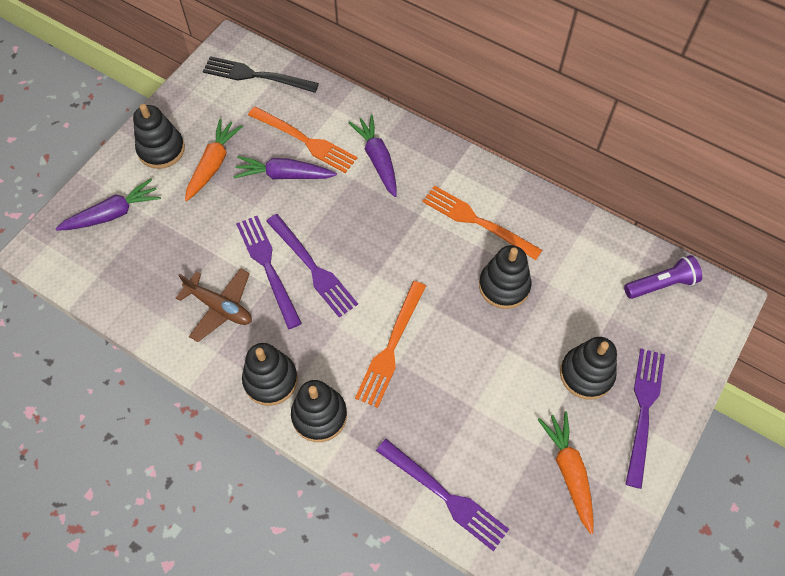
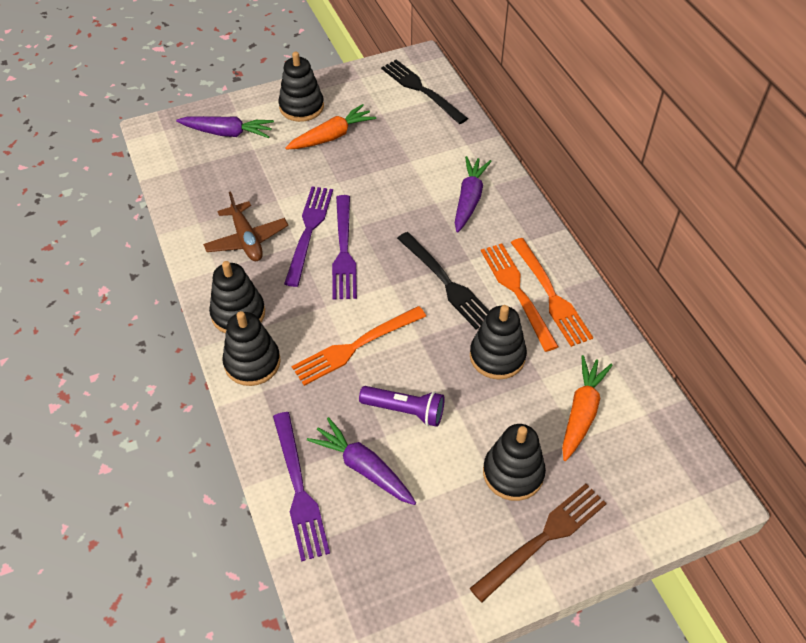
camera: 35 degrees right, 10 degrees down
(284, 175) = (381, 172): purple carrot -> purple carrot (364, 468)
(306, 141) = (420, 156): orange fork -> orange fork (551, 295)
(418, 246) = (447, 283): none -> black fork
(569, 472) = (425, 543): orange carrot -> orange carrot (581, 412)
(643, 409) = (544, 538): purple fork -> brown fork
(661, 284) = (655, 442): purple flashlight -> purple flashlight (405, 411)

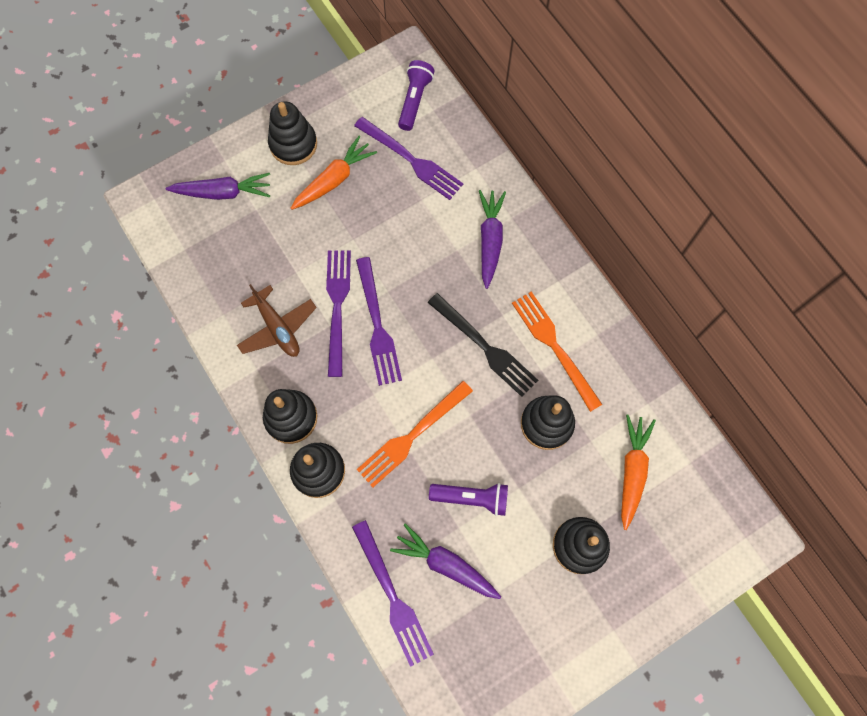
camera: 10 degrees left, 20 degrees up
(408, 131) = (412, 160): none -> purple fork
(420, 90) = (414, 100): black fork -> purple flashlight
(544, 538) = (615, 605): brown fork -> none
(551, 295) = (587, 345): orange fork -> none

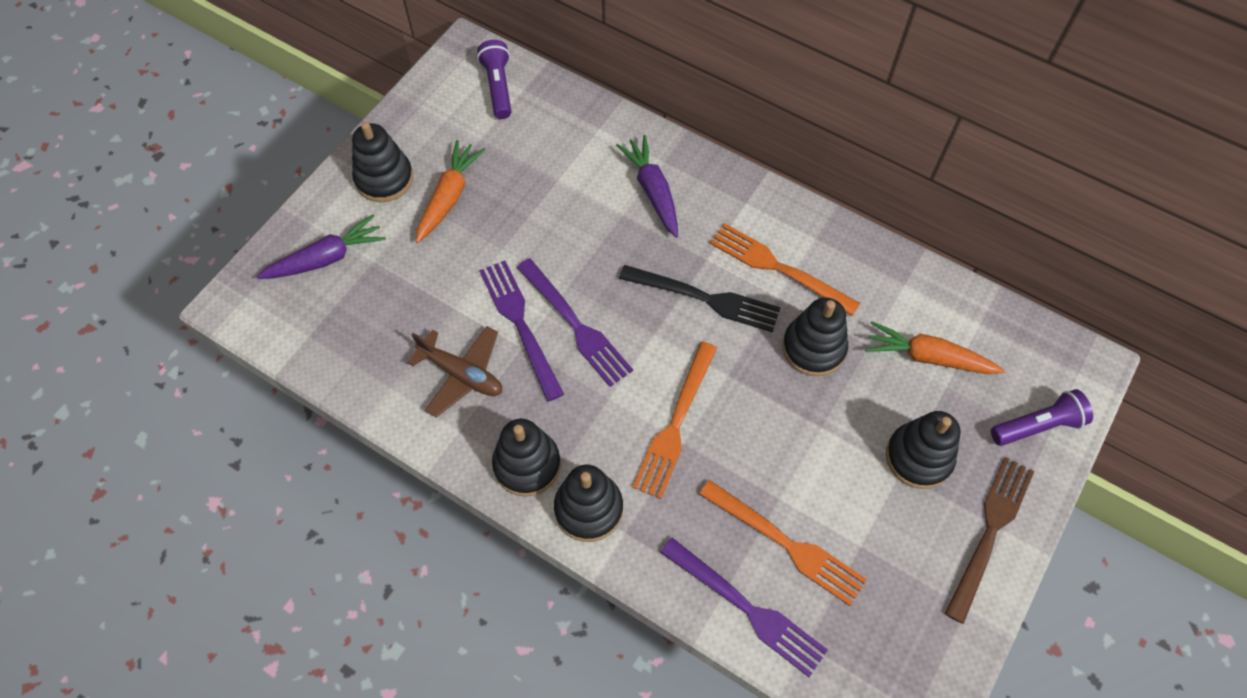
camera: 25 degrees left, 10 degrees down
(412, 160) = (526, 145): purple fork -> none
(446, 564) = (787, 544): purple carrot -> orange fork
(471, 498) = (776, 460): purple flashlight -> purple flashlight (1037, 426)
(602, 626) = (990, 531): none -> brown fork
(632, 471) = (928, 357): orange carrot -> orange carrot turned 60 degrees counterclockwise

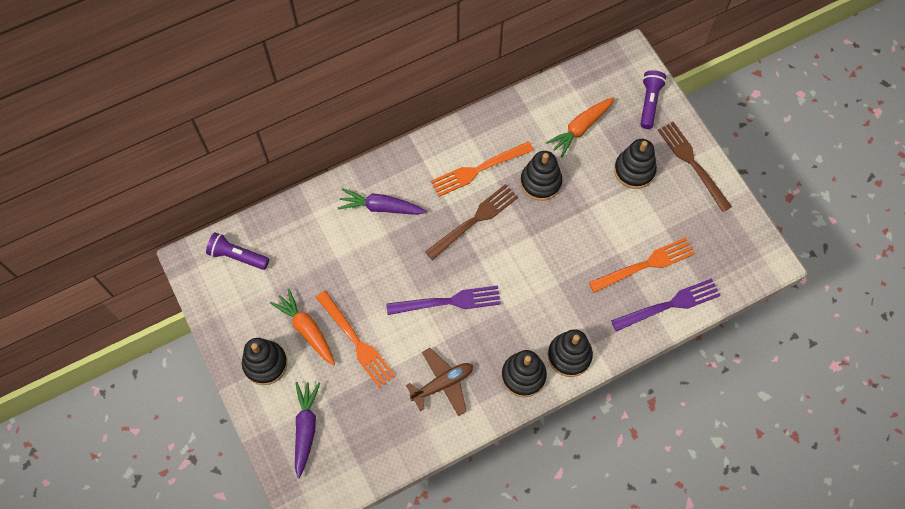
camera: 60 degrees left, 5 degrees up
(519, 323) = (427, 333): purple fork -> none
(675, 425) = (545, 282): orange fork -> orange fork (357, 342)
(706, 299) = (475, 220): black fork -> brown fork

